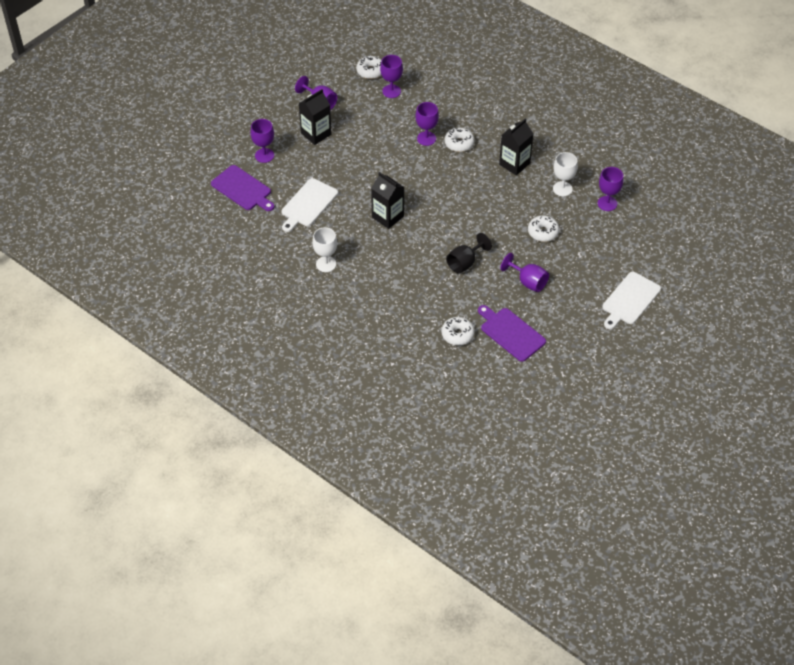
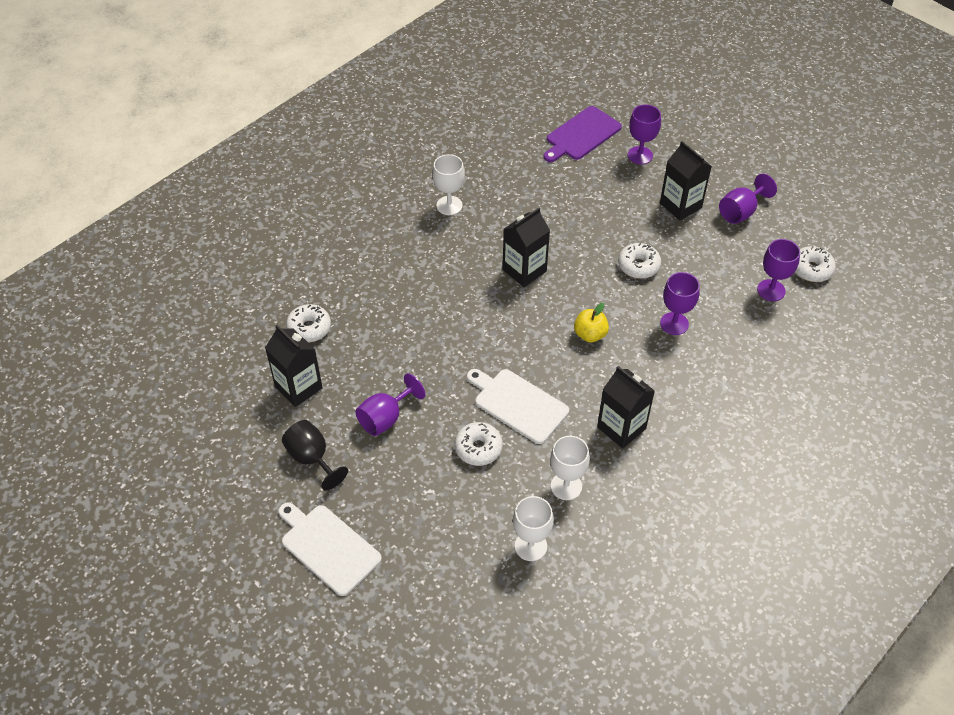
camera: 95 degrees right, 0 degrees up
(308, 204) = (552, 193): white cutting board -> white cutting board (518, 404)
(441, 180) = (590, 334): none -> yellow apple
(459, 143) = (665, 362): white donut -> white donut (638, 266)
(465, 263) = (432, 347): black goblet -> black goblet (312, 458)
(511, 333) = (298, 387): purple cutting board -> black carton
(607, 203) = (531, 546): purple goblet -> white goblet

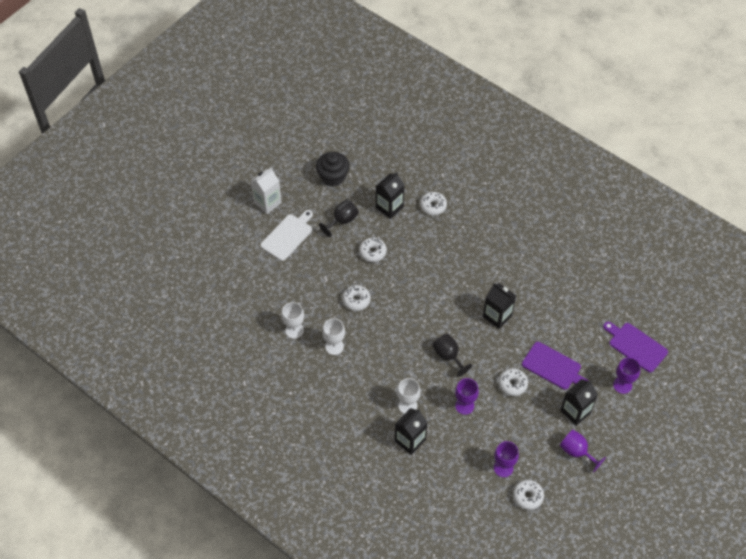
camera: 85 degrees right, 5 degrees up
(212, 466) = (333, 177): none -> black cupcake
(245, 579) = (267, 202): none -> white carton
(385, 418) = (372, 252): purple goblet -> white donut
(449, 205) = (548, 269): white goblet -> white goblet (407, 405)
(518, 404) = (389, 319): white cutting board -> none
(590, 334) = (448, 356): yellow apple -> black goblet
(611, 219) = (553, 367): none -> purple cutting board
(621, 428) = (378, 375): black carton -> black carton (410, 440)

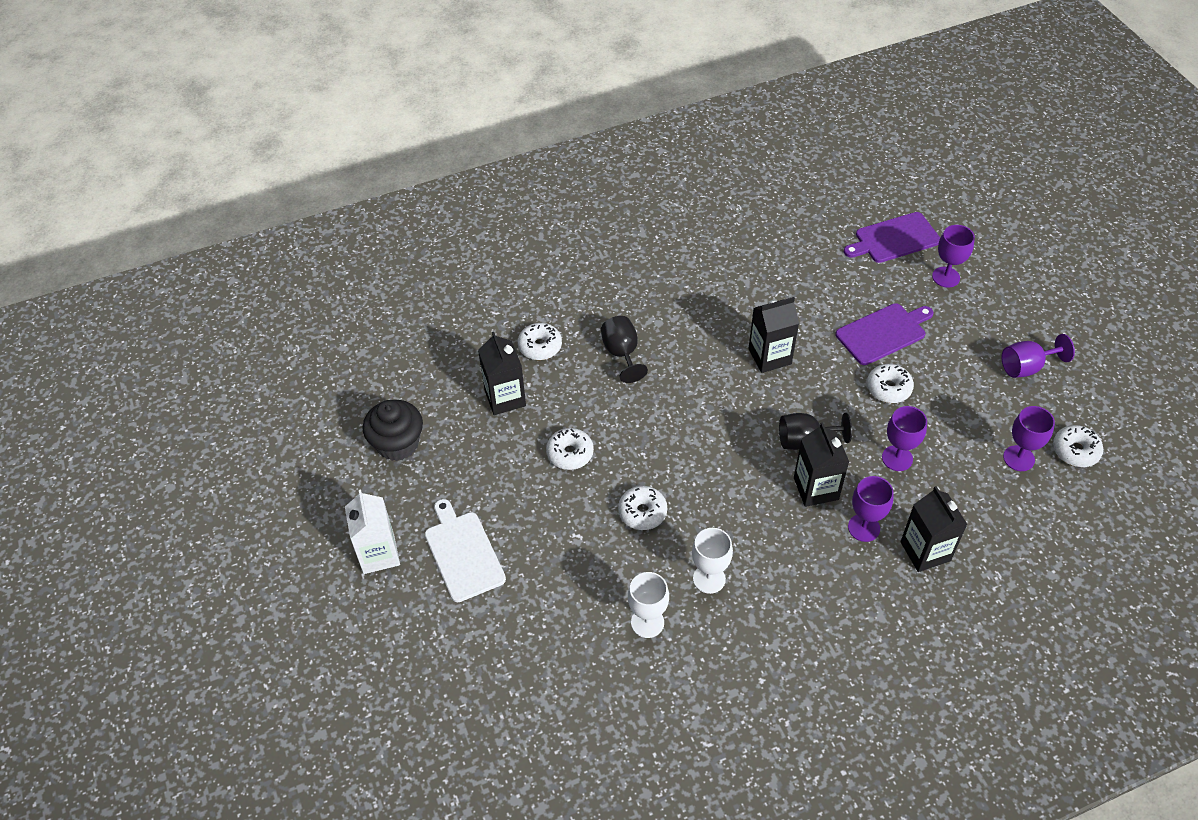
camera: 60 degrees left, 5 degrees down
(342, 221) = (486, 467): black goblet -> black goblet (622, 353)
(407, 405) = (864, 528): white goblet -> purple goblet
(575, 411) = (964, 341): black carton -> black carton (816, 488)

